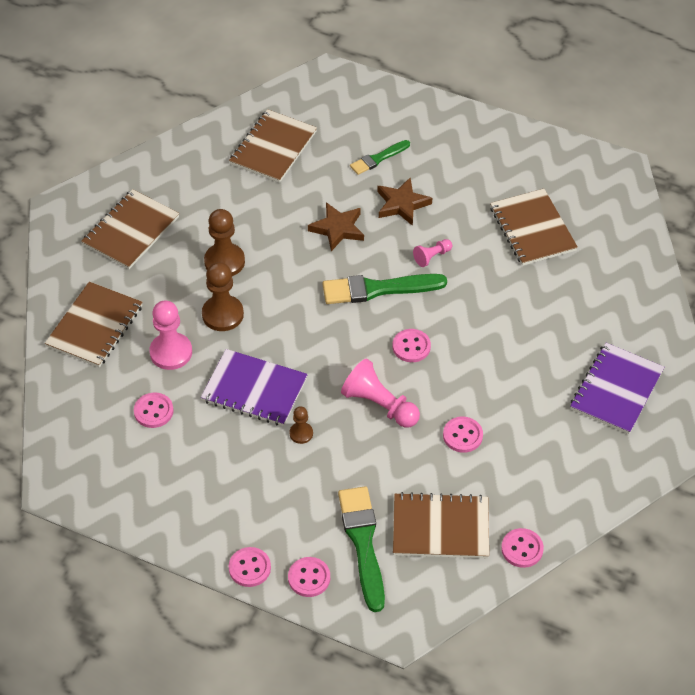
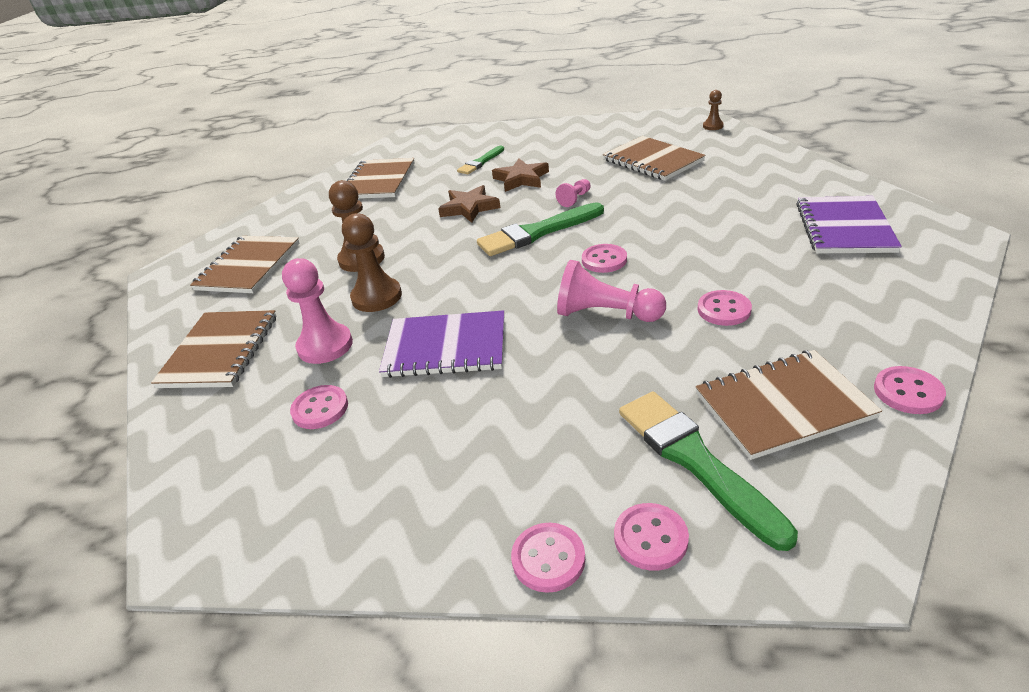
camera: 15 degrees left, 15 degrees down
(301, 433) = (528, 369): brown pawn -> brown pawn (713, 126)

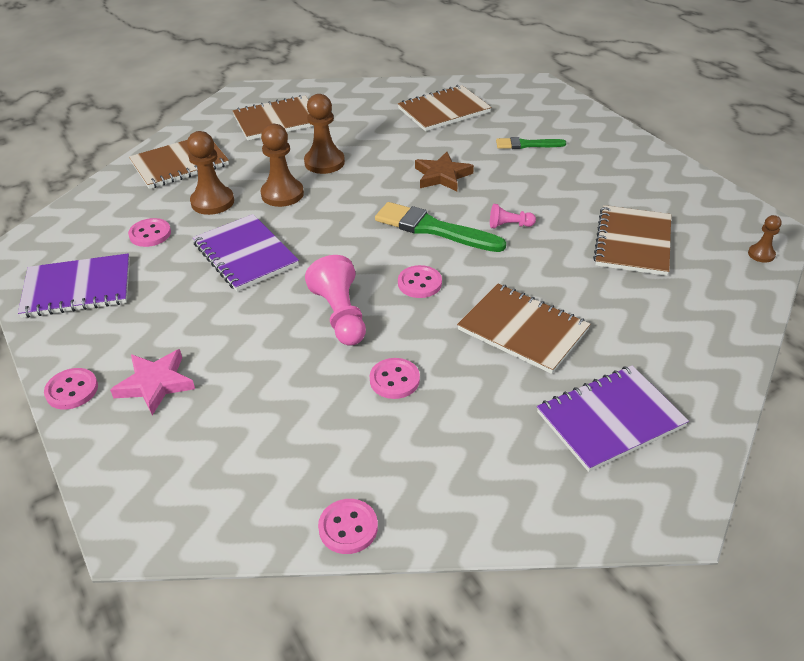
camera: 50 degrees right, 5 degrees up
(325, 346) = (212, 202): pink pawn -> brown pawn
(348, 502) = (77, 288): none -> purple notebook
(521, 179) = (518, 180): brown star -> none
(600, 475) = (155, 384): none -> pink star
(650, 538) = (109, 429): pink button -> none
(695, 461) = (193, 426): green brush -> none
(783, 406) = (283, 454): brown notebook -> brown notebook (523, 330)

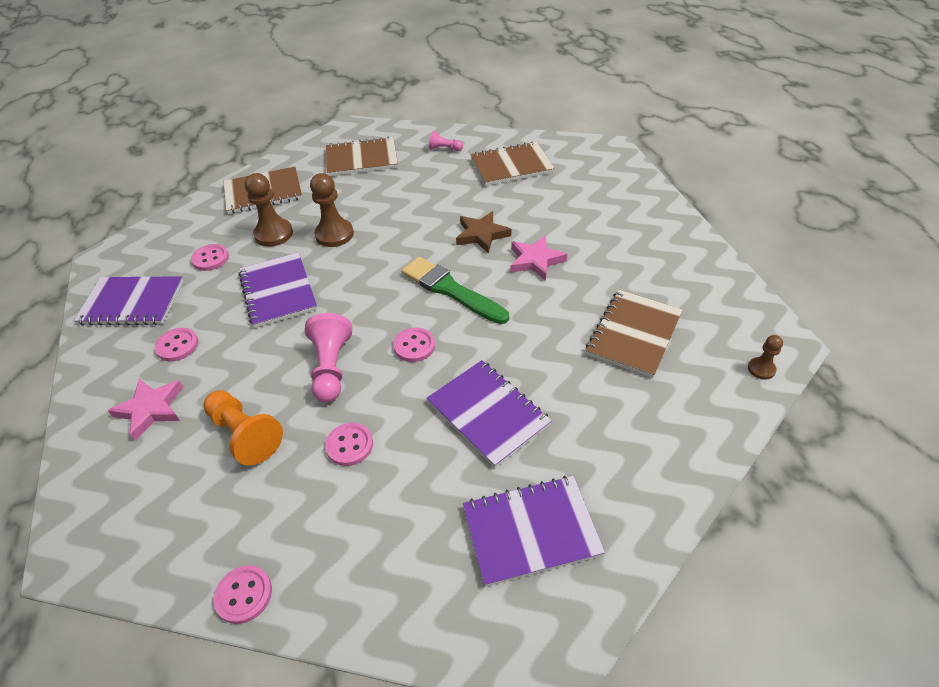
camera: 15 degrees right, 5 degrees up
(72, 390) = (85, 402): pink button -> pink button (177, 346)
(276, 389) = (245, 434): none -> orange pawn
(324, 162) = (383, 207): brown pawn -> none
(508, 192) = (535, 260): none -> pink star
(509, 225) = (522, 297): pink pawn -> pink pawn (444, 149)
(523, 330) = (488, 413): brown notebook -> purple notebook
(527, 145) = (574, 211): green brush -> none

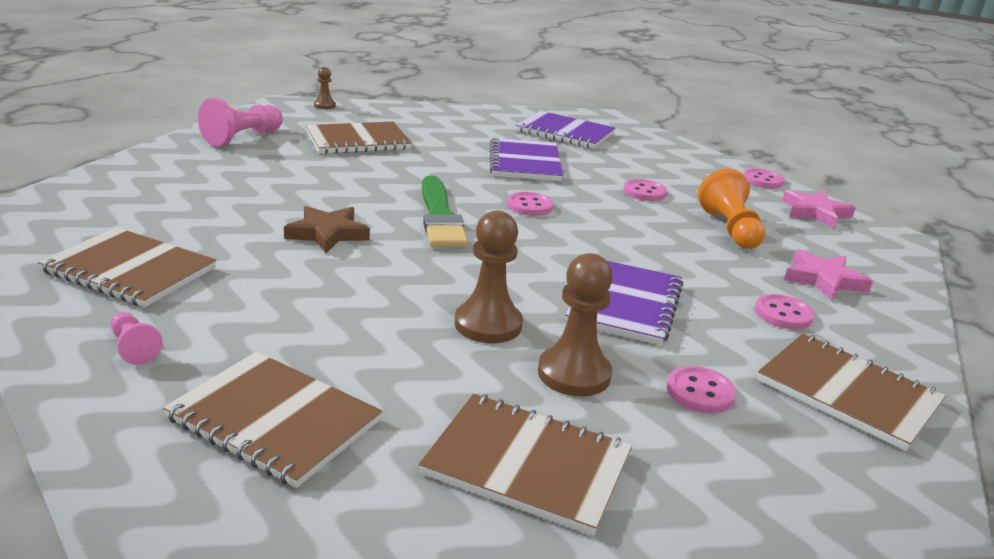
camera: 145 degrees left, 20 degrees down
(132, 303) = (848, 393): purple notebook -> brown notebook
(331, 367) = (620, 227): pink pawn -> pink pawn (242, 138)
(535, 260) = (326, 195): pink star -> pink star (815, 212)

